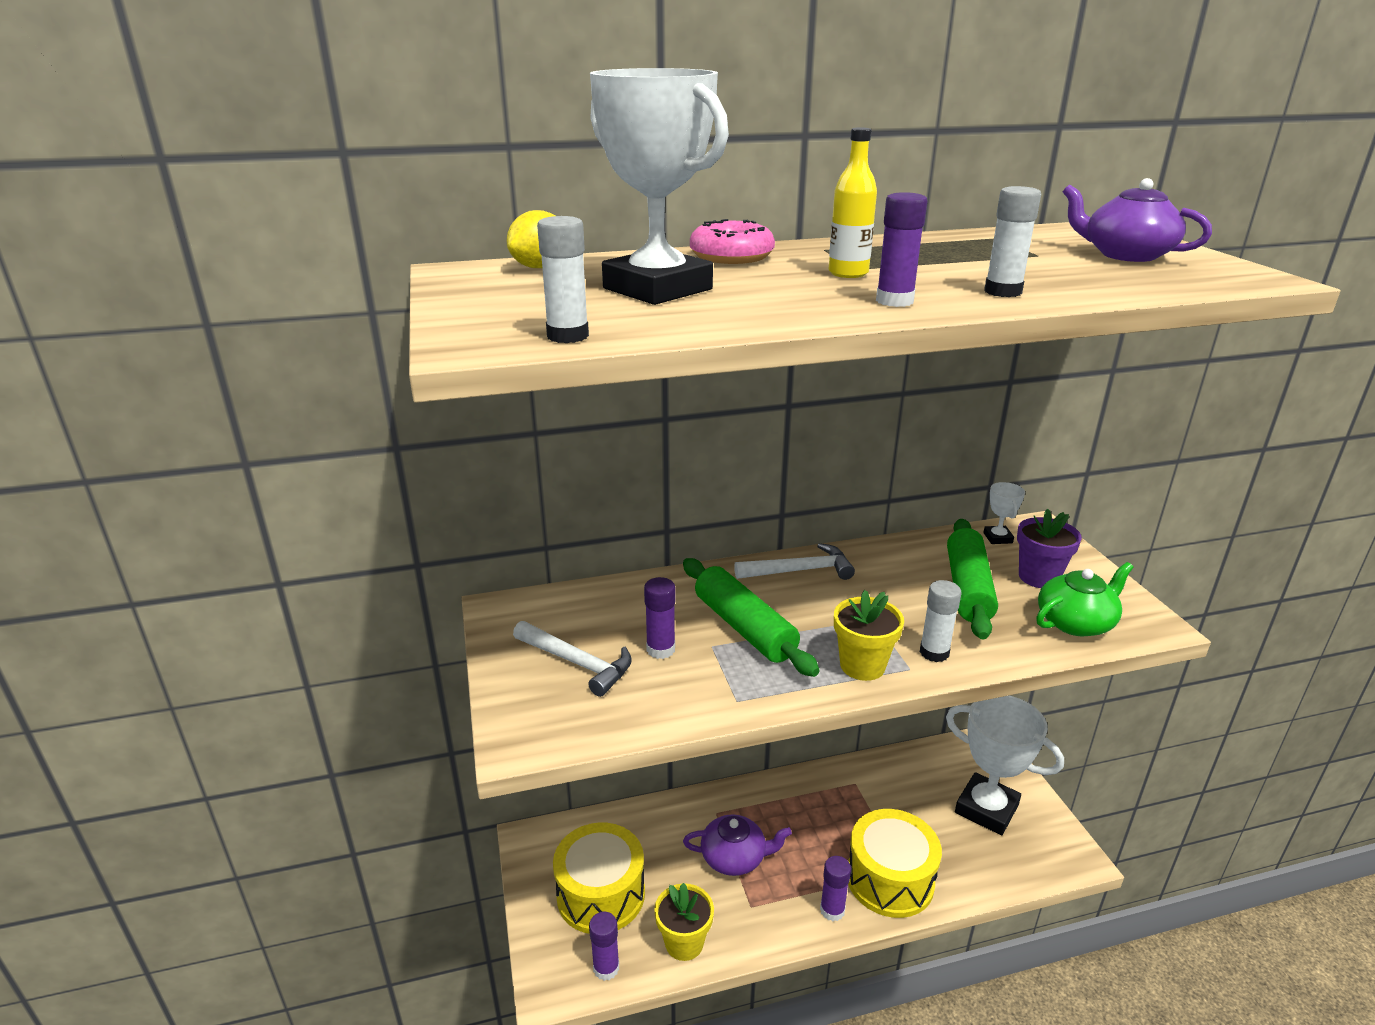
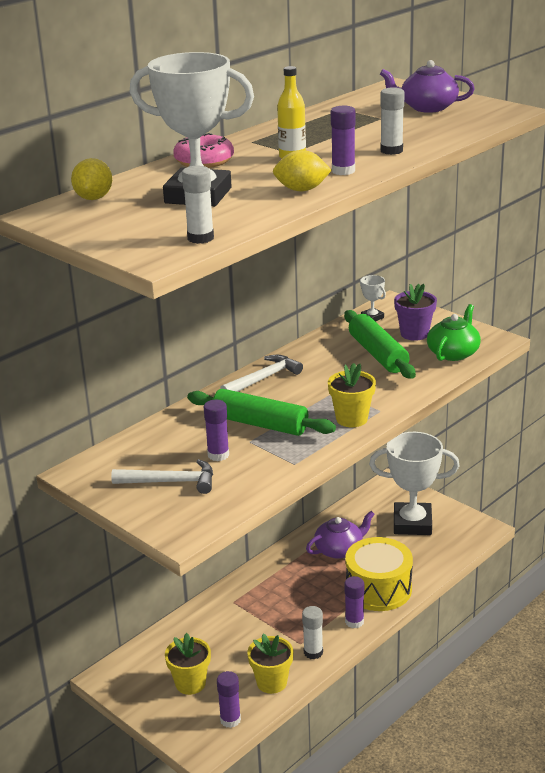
camera: 30 degrees left, 0 degrees up
(601, 894) = (190, 683): yellow drum -> yellow flower pot
(734, 857) = (267, 621): purple teapot -> purple teapot (339, 549)
(800, 311) = (301, 190): none -> yellow lemon
(934, 652) = (387, 397): white glue stick -> white glue stick (313, 652)

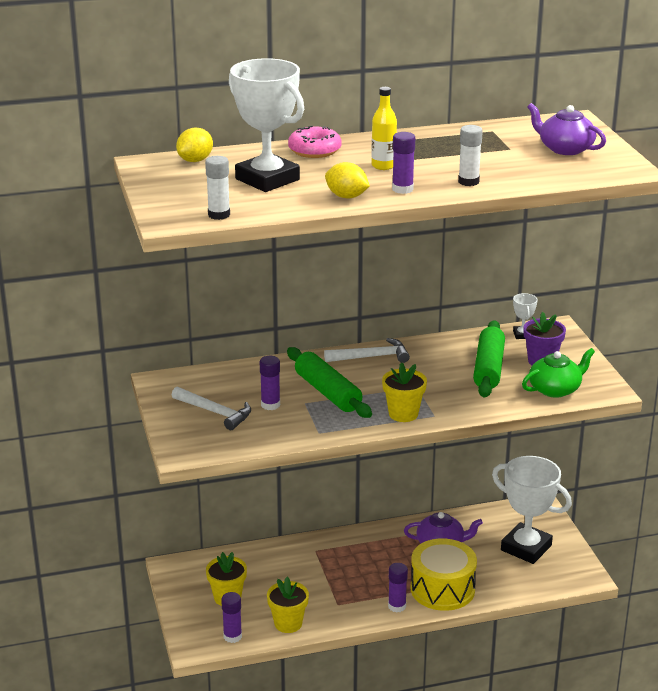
camera: 30 degrees right, 0 degrees up
(313, 652) = (341, 615): white glue stick -> none

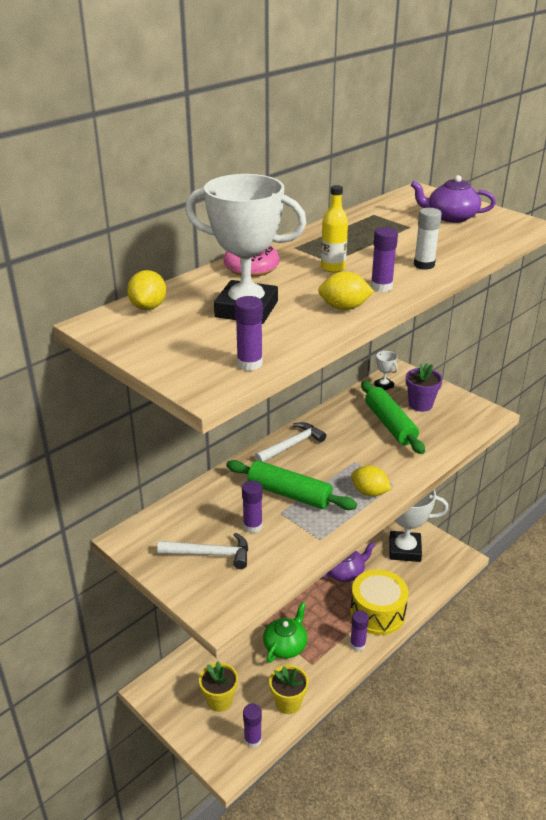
camera: 30 degrees left, 5 degrees up
(219, 215) = (249, 363): white glue stick -> purple glue stick
(403, 414) = (369, 492): yellow flower pot -> yellow lemon
(555, 389) = (455, 426): green teapot -> green teapot (285, 645)

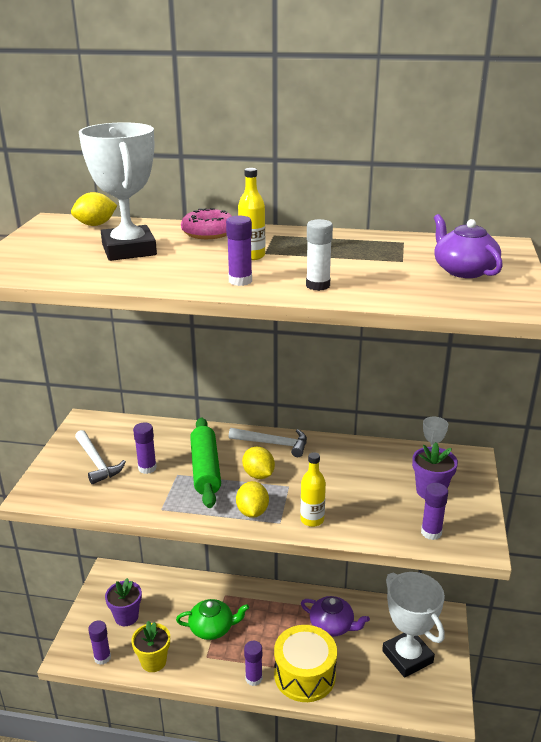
camera: 55 degrees right, 5 degrees down
(219, 700) = (126, 617): yellow flower pot -> purple flower pot
(249, 363) = (37, 273): purple glue stick -> purple glue stick (431, 532)
(344, 308) = (176, 278): yellow lemon -> yellow lemon (258, 475)
(390, 424) = (372, 485): green rolling pin -> none
(404, 468) = (312, 520): none -> yellow bottle

